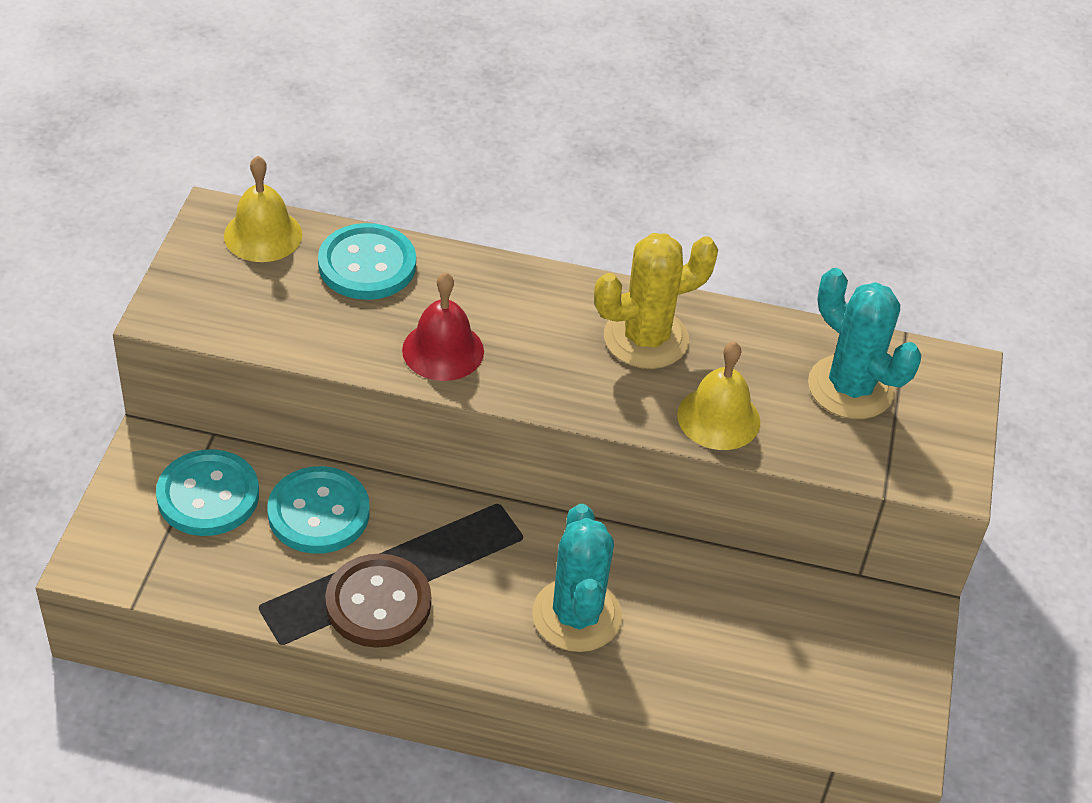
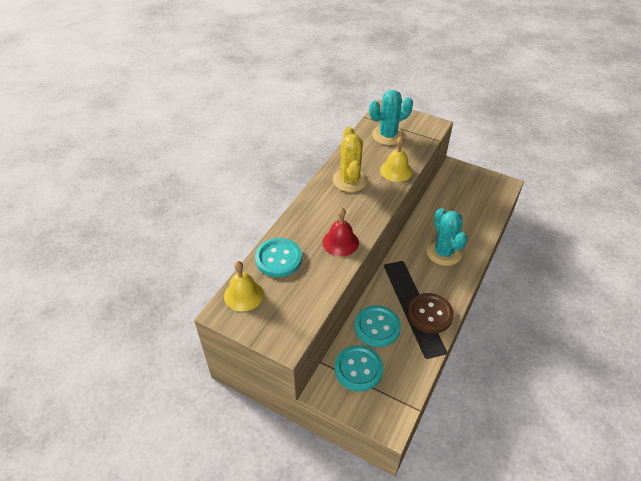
camera: 70 degrees left, 0 degrees up
(577, 615) = (443, 252): turquoise cactus -> turquoise cactus turned 60 degrees clockwise

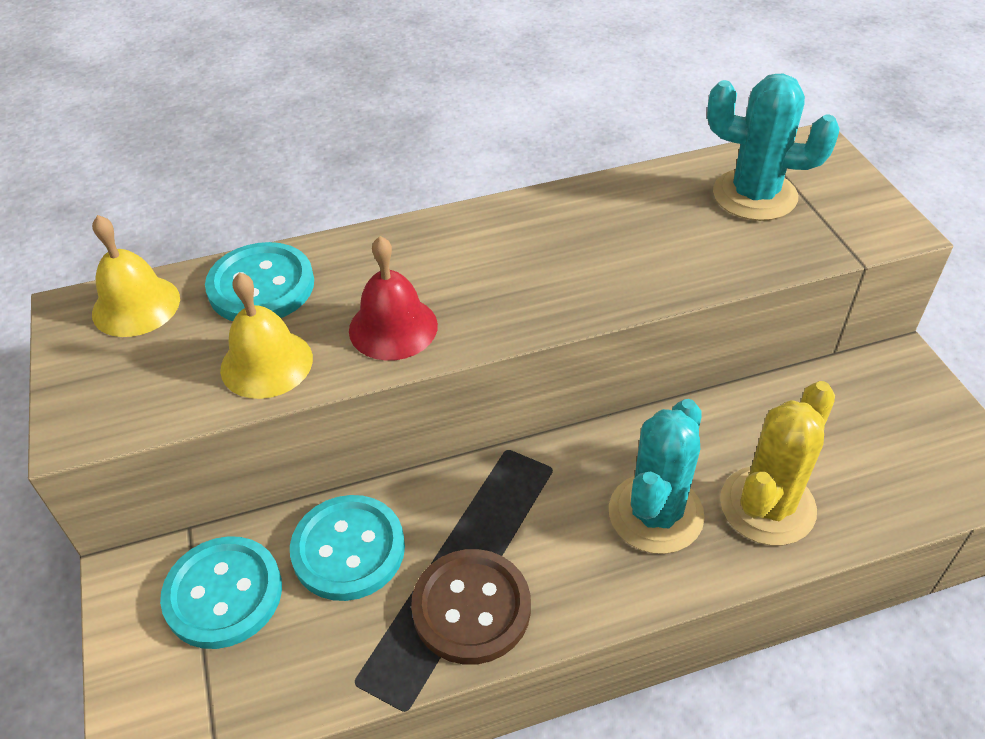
camera: 45 degrees right, 0 degrees up
(350, 180) = (562, 233): yellow cactus -> yellow cactus (767, 506)
(396, 171) = (679, 268): yellow bell -> yellow bell (266, 363)

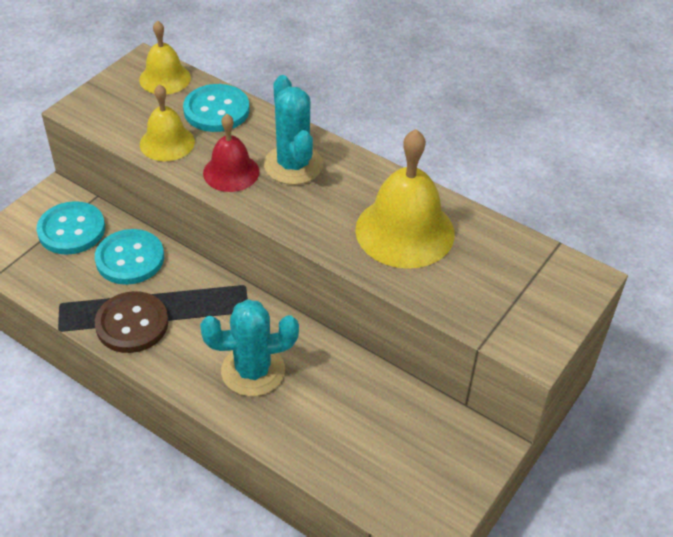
camera: 50 degrees right, 0 degrees up
(640, 232) = (405, 231): none -> yellow bell
(754, 195) = (496, 268): turquoise cactus -> turquoise cactus (293, 165)
(767, 506) = (301, 420): yellow cactus -> none

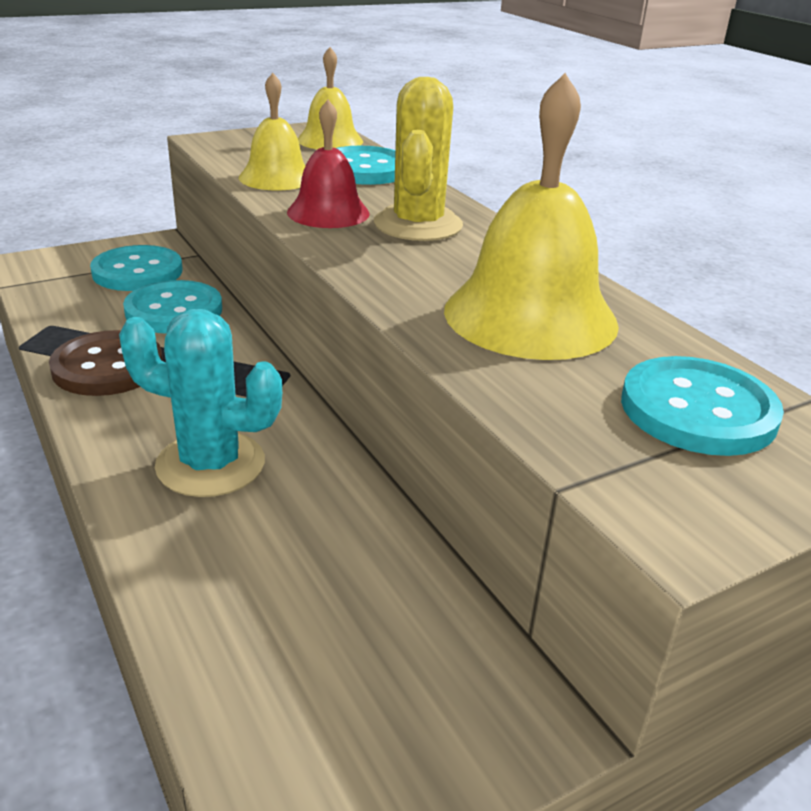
camera: 25 degrees right, 15 degrees down
(293, 165) = (418, 225): turquoise cactus -> yellow cactus
(513, 273) = (698, 410): none -> turquoise button

